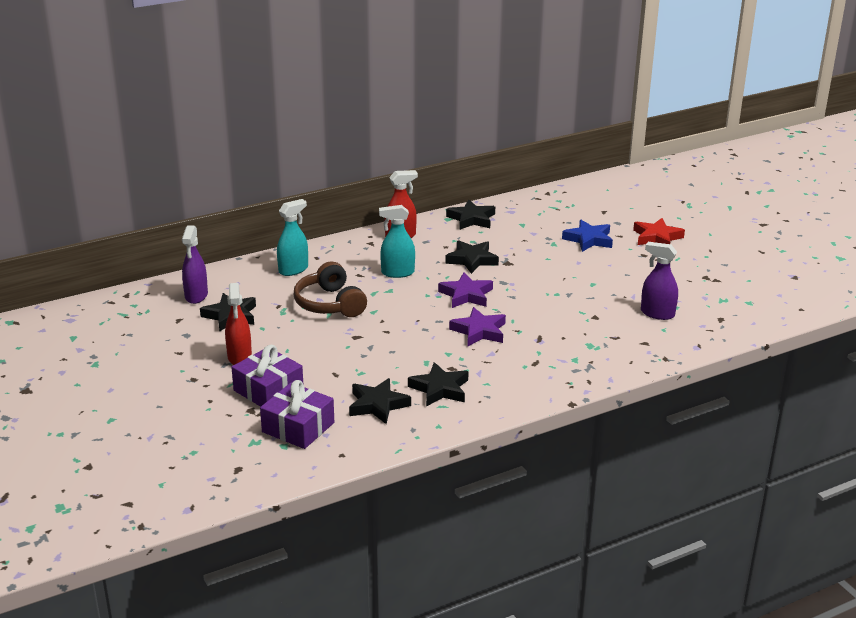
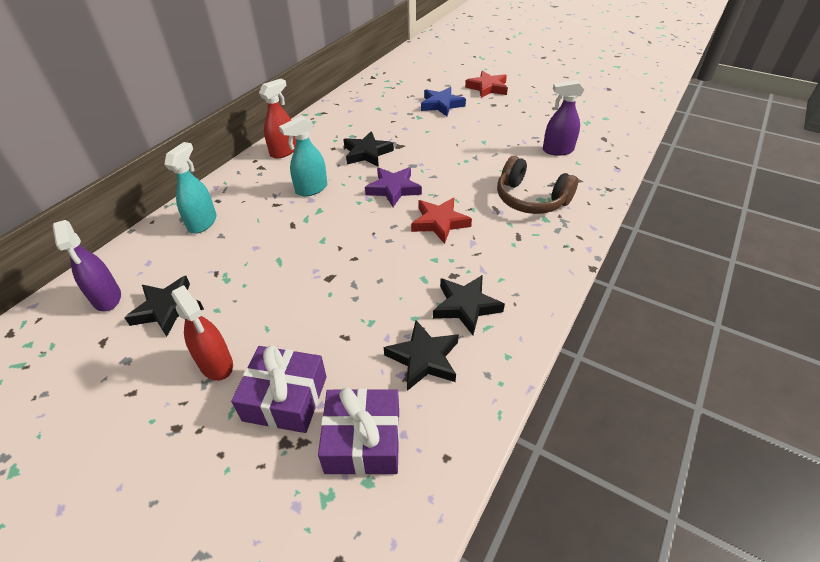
camera: 30 degrees left, 15 degrees up
(330, 304) = (271, 249): brown headphones -> brown headphones (531, 199)
(471, 219) = (332, 116): black star -> none
(479, 331) = (439, 223): purple star -> red star

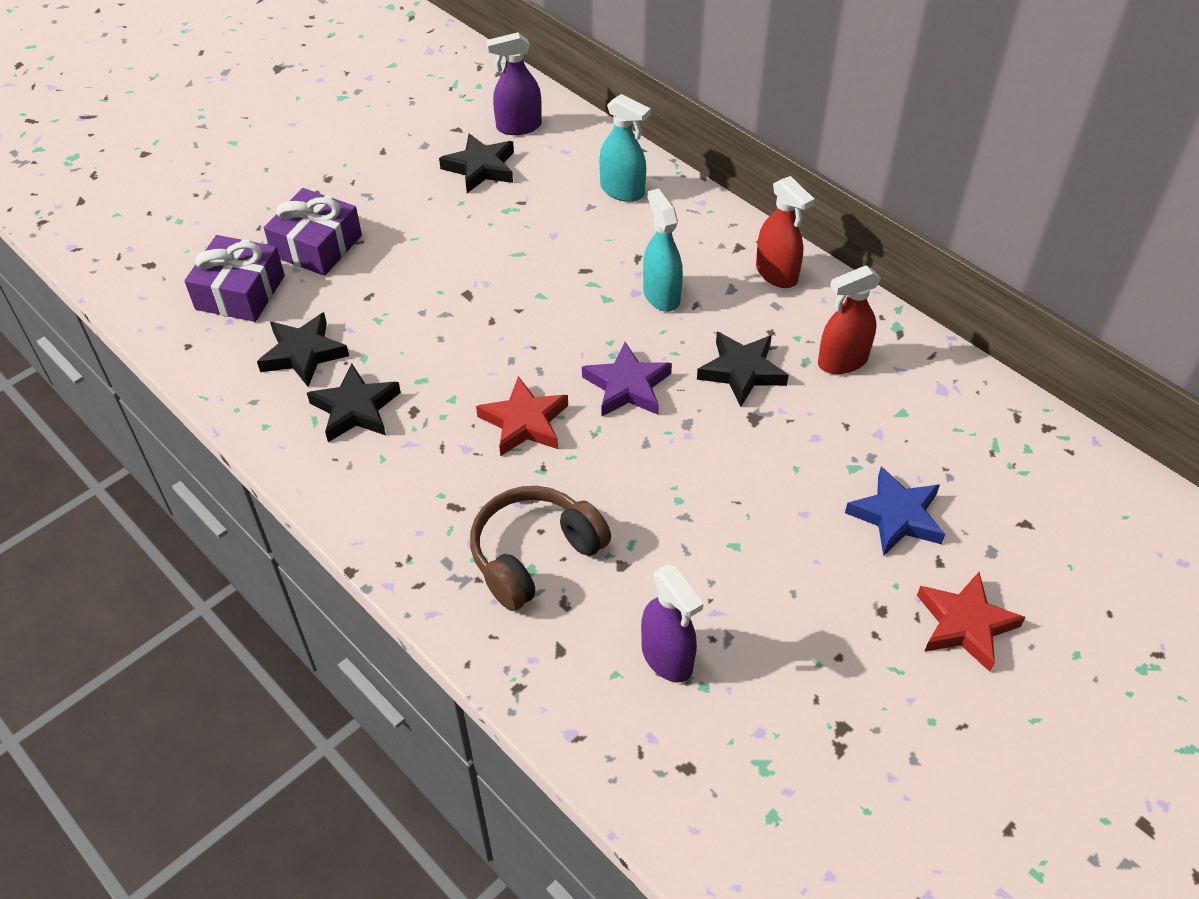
camera: 105 degrees right, 5 degrees up
(216, 364) = (385, 202): red spray bottle -> red spray bottle (842, 361)
(557, 150) = (667, 657): purple spray bottle -> purple spray bottle turned 135 degrees clockwise

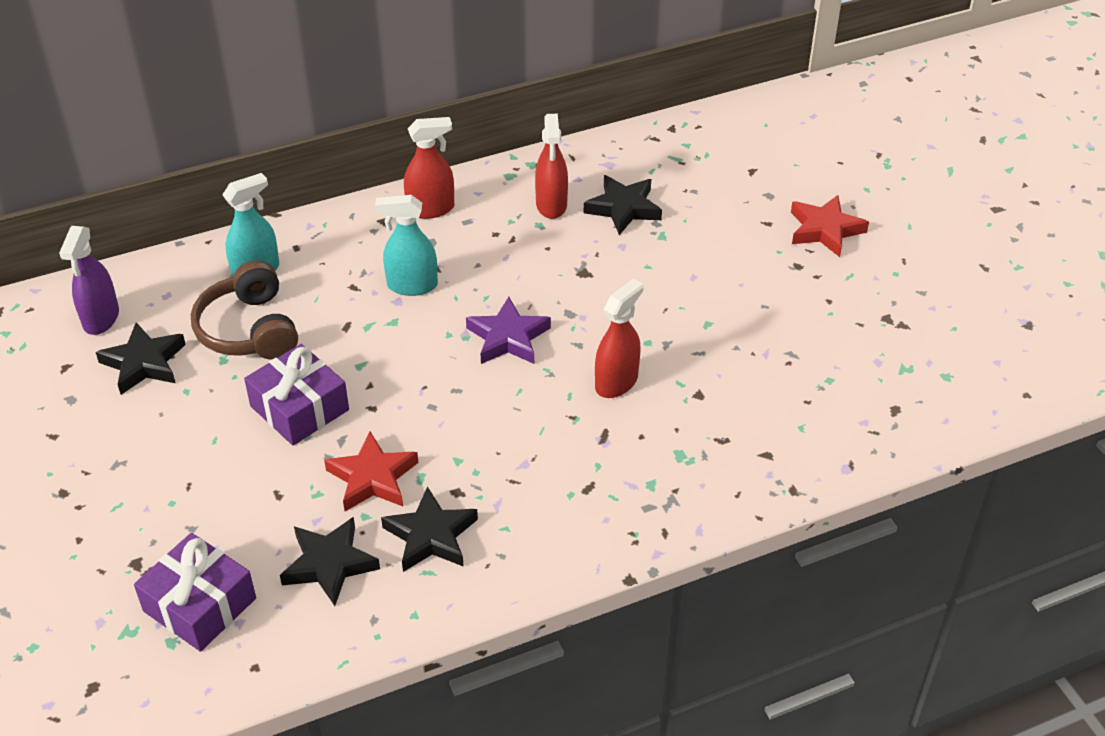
camera: 70 degrees left, 5 degrees down
(317, 246) = (170, 523): purple gift -> purple gift (299, 408)
(524, 422) = (514, 416): red star -> red star (372, 478)
(534, 555) = (666, 446): brown headphones -> brown headphones (249, 329)
(606, 489) = (616, 382): none -> red spray bottle
(667, 657) = (797, 393): purple spray bottle -> none
(742, 371) = (530, 264): black star -> black star (623, 208)
(896, 516) = (718, 229): blue star -> none

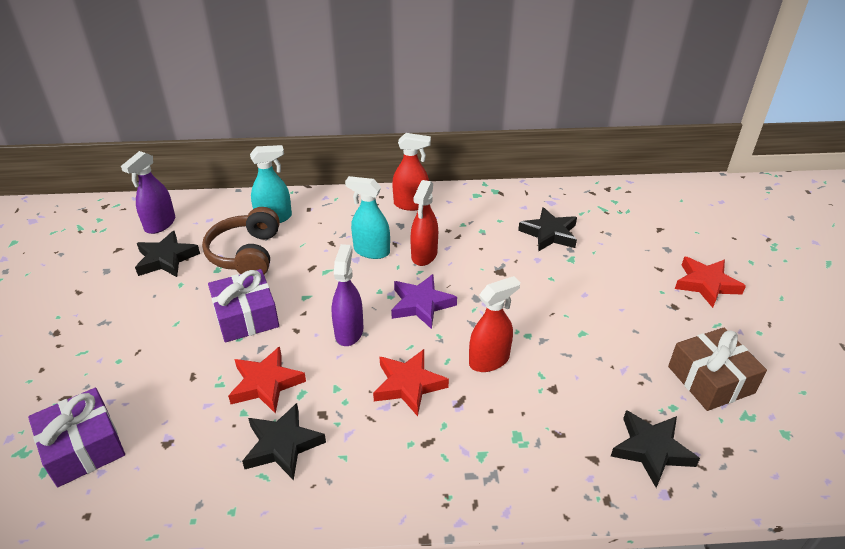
camera: 20 degrees right, 5 degrees down
(329, 564) = (194, 444): black star -> black star (651, 450)
(438, 393) = (349, 331): none -> purple spray bottle
(538, 434) = (408, 385): none -> red star
(551, 205) = (497, 220): red spray bottle -> red spray bottle (424, 255)
(859, 340) = (710, 379): none -> brown gift

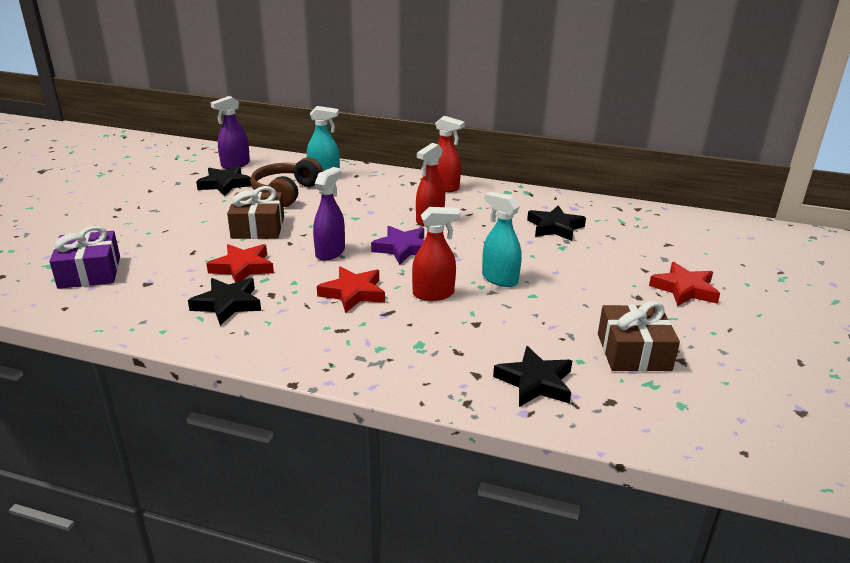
camera: 20 degrees right, 10 degrees down
(246, 316) = (258, 227): purple gift -> brown gift
(371, 251) = (387, 209): turquoise spray bottle -> turquoise spray bottle (499, 279)

